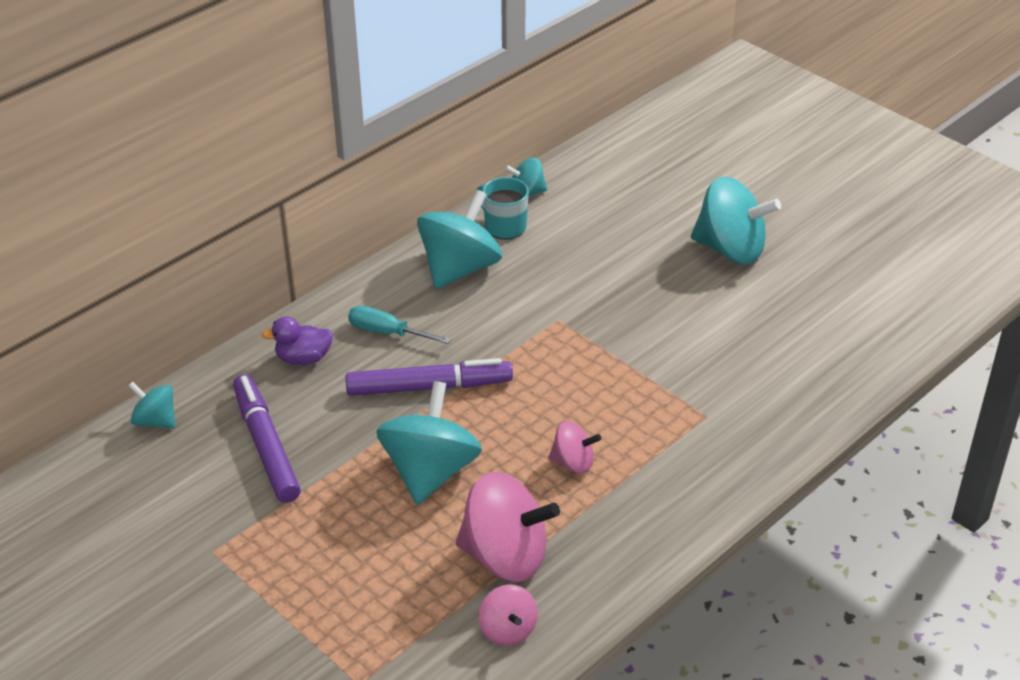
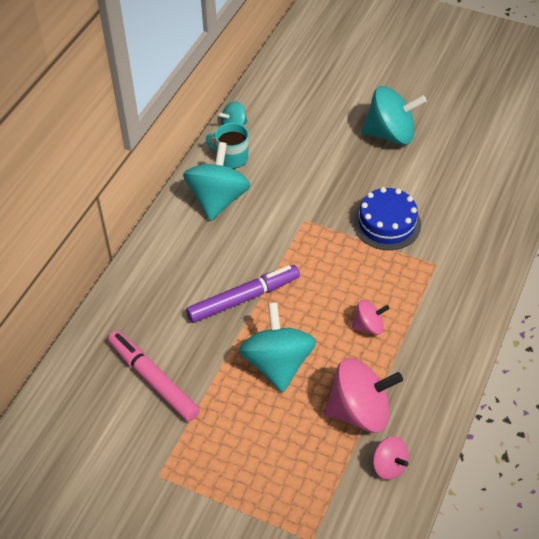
camera: 20 degrees left, 10 degrees up
(155, 421) = (62, 385): turquoise spinning top -> none
(266, 445) = (153, 380): purple marker -> pink marker
(303, 358) = (144, 302): purple duck -> none
(388, 333) = (193, 264): turquoise screwdriver -> none
(666, 351) = (387, 224): none -> blue cake

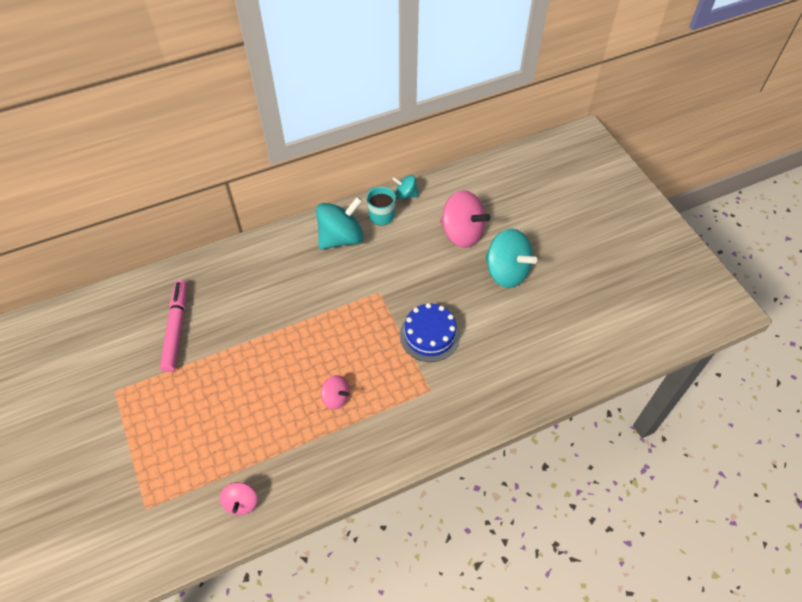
camera: 40 degrees right, 5 degrees up
(244, 298) = (282, 317): purple marker -> none
(277, 364) = (254, 377): turquoise spinning top -> none
(360, 411) = (265, 451): pink spinning top -> pink spinning top (462, 233)

